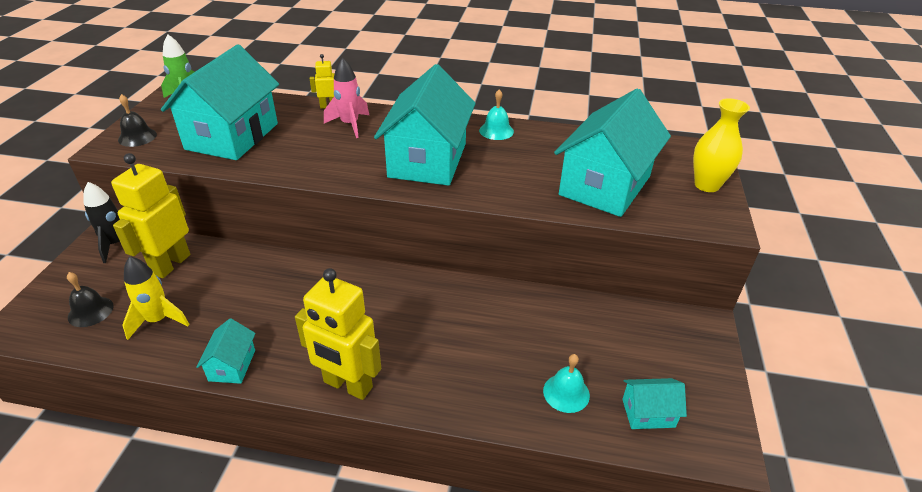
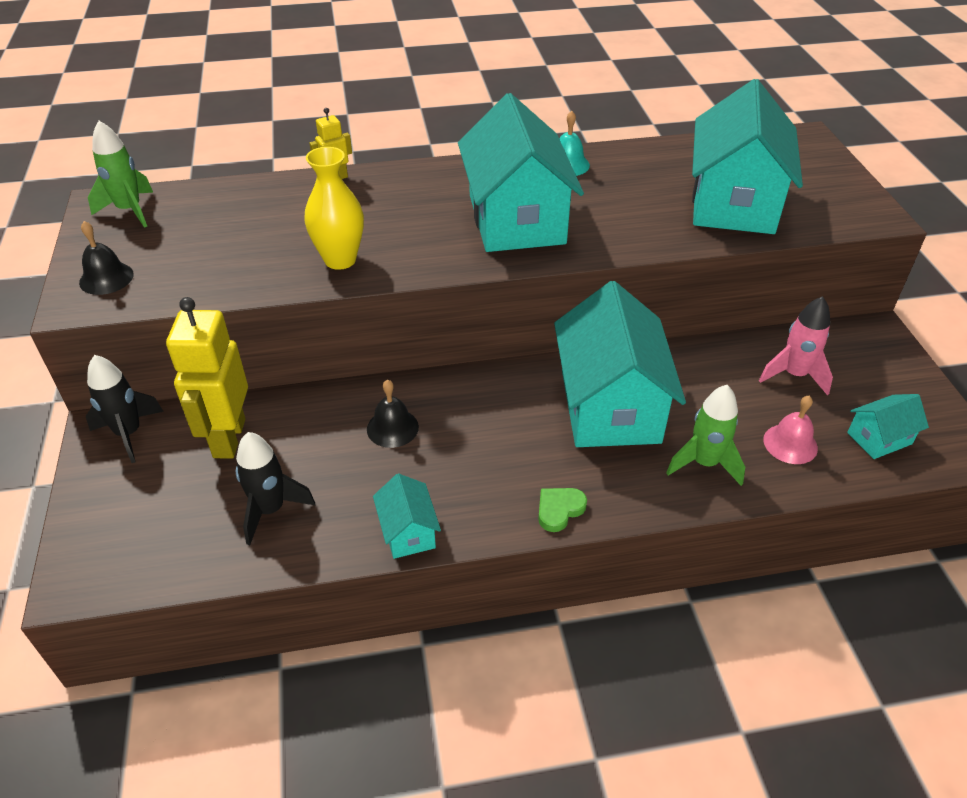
camera: 20 degrees left, 5 degrees up
(90, 311) = (168, 527): black bell -> black bell (392, 428)
(158, 320) = (271, 510): yellow rocket -> black rocket
(232, 136) = (241, 246): turquoise house -> turquoise house (610, 406)
(347, 385) = (559, 510): yellow robot -> green heart
(350, 125) = (384, 196): pink rocket -> pink rocket (794, 375)
(484, 386) = (704, 463): none -> green rocket
(566, 393) = (790, 444): turquoise bell -> pink bell
(706, 185) = (834, 177): yellow vase -> yellow vase (340, 260)

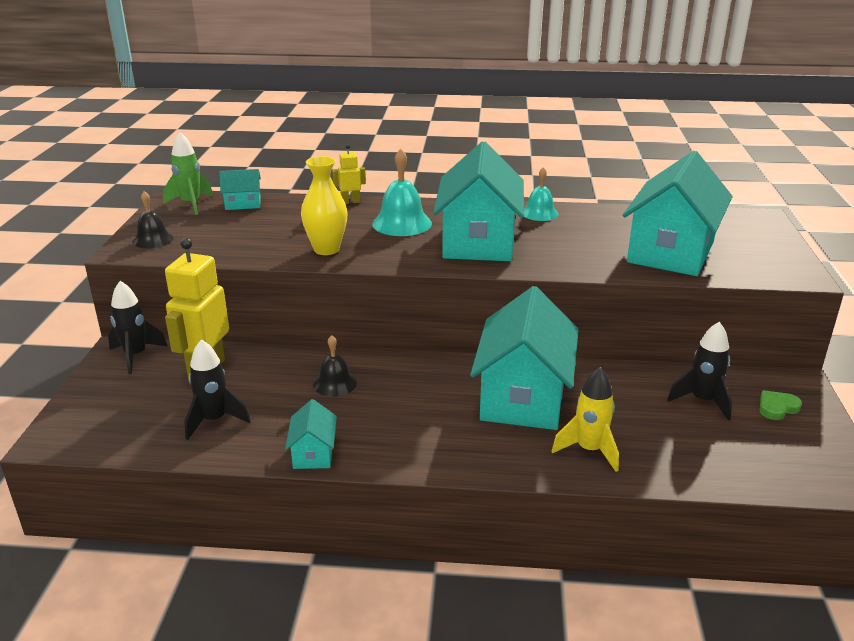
camera: 15 degrees right, 15 degrees down
(413, 204) = (402, 223): none -> turquoise bell
(559, 510) = (445, 460): green heart -> green heart (777, 408)
(704, 463) = (589, 450): green rocket -> yellow rocket
(790, 444) = (676, 449): pink bell -> none
(794, 375) = (702, 401): pink rocket -> black rocket
(879, 438) = (765, 459): turquoise house -> turquoise house (243, 204)

